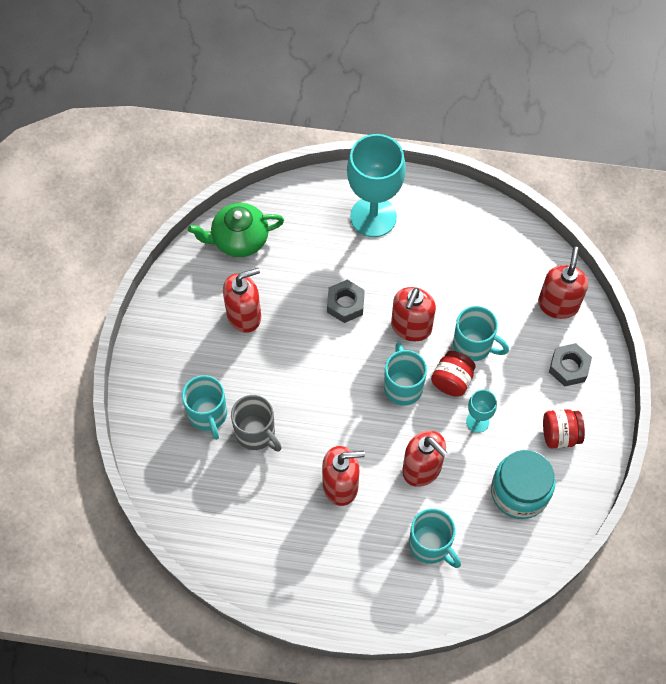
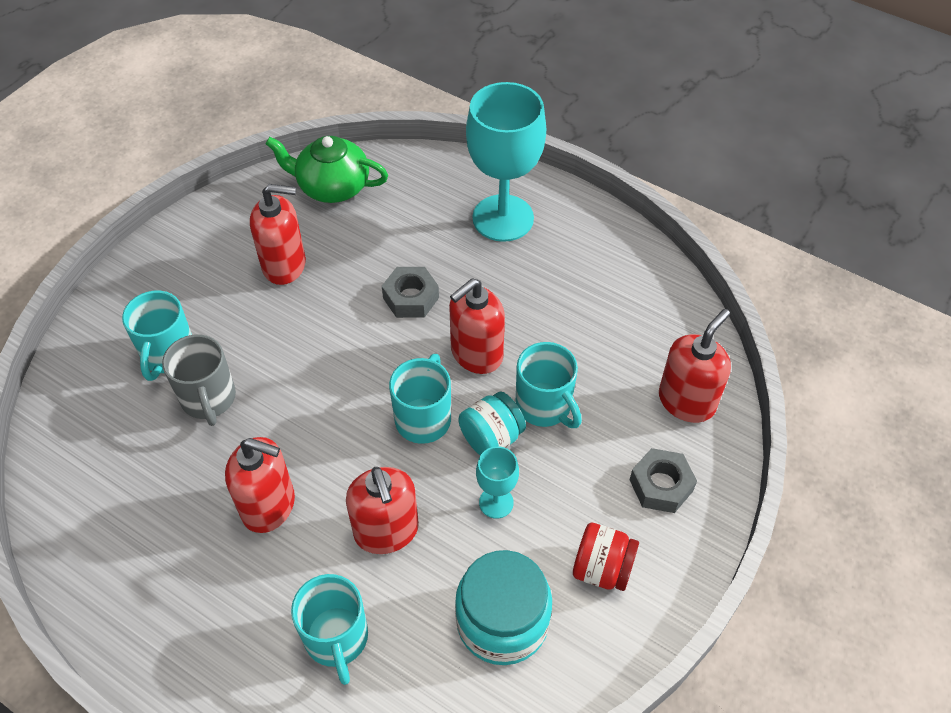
camera: 25 degrees right, 10 degrees down
(452, 380) = (491, 437): red jar -> turquoise jar

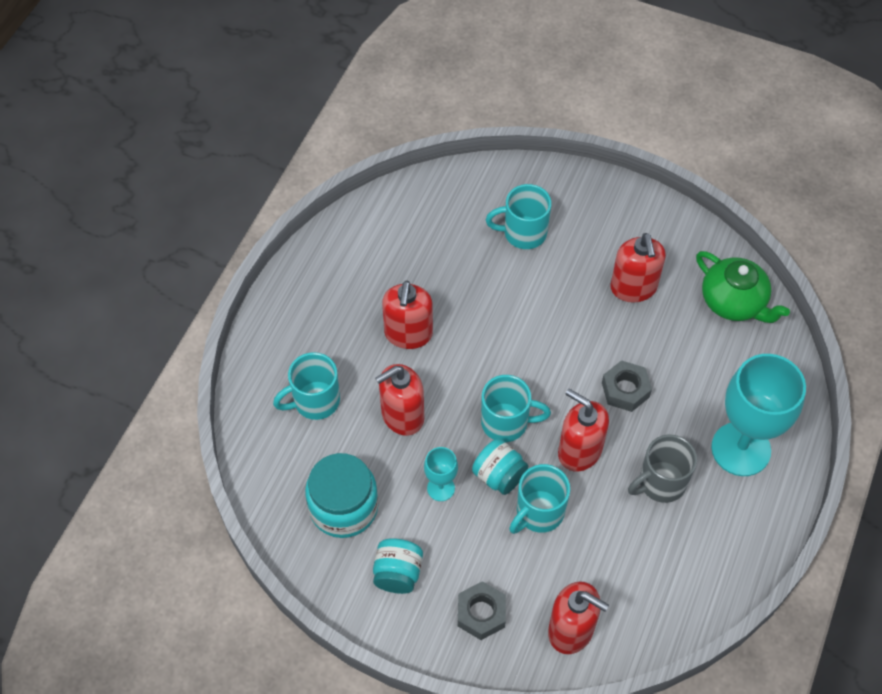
camera: 80 degrees right, 5 degrees up
(209, 399) = (490, 271): grey mug -> grey mug (660, 483)
(332, 187) = (734, 302): green teapot -> green teapot turned 135 degrees clockwise
(602, 569) = (397, 574): red jar -> turquoise jar

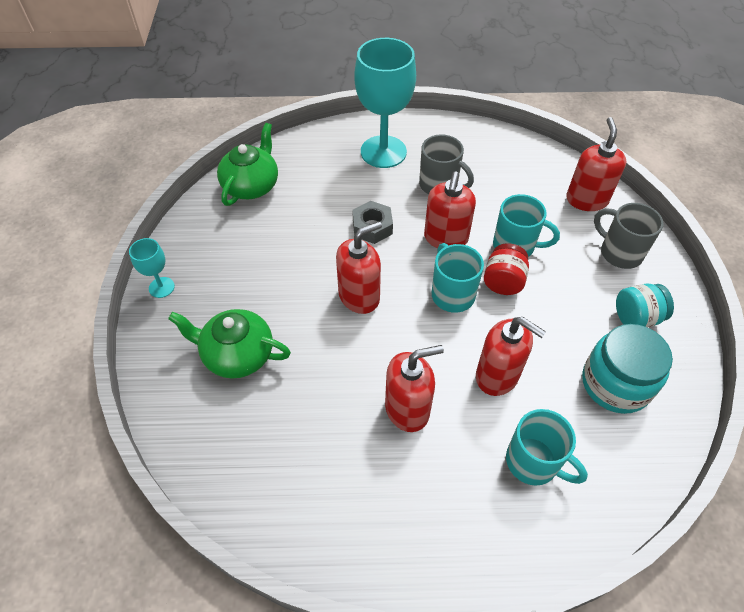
camera: 115 degrees left, 5 degrees down
(441, 488) = (543, 317): turquoise goblet -> turquoise goblet (161, 287)
(481, 613) = (619, 252): grey nut -> grey mug
(499, 476) = (503, 281): turquoise jar -> red jar
(523, 233) = (237, 355): turquoise mug -> green teapot
(633, 288) = (266, 251): red soap dispenser -> red soap dispenser (359, 296)

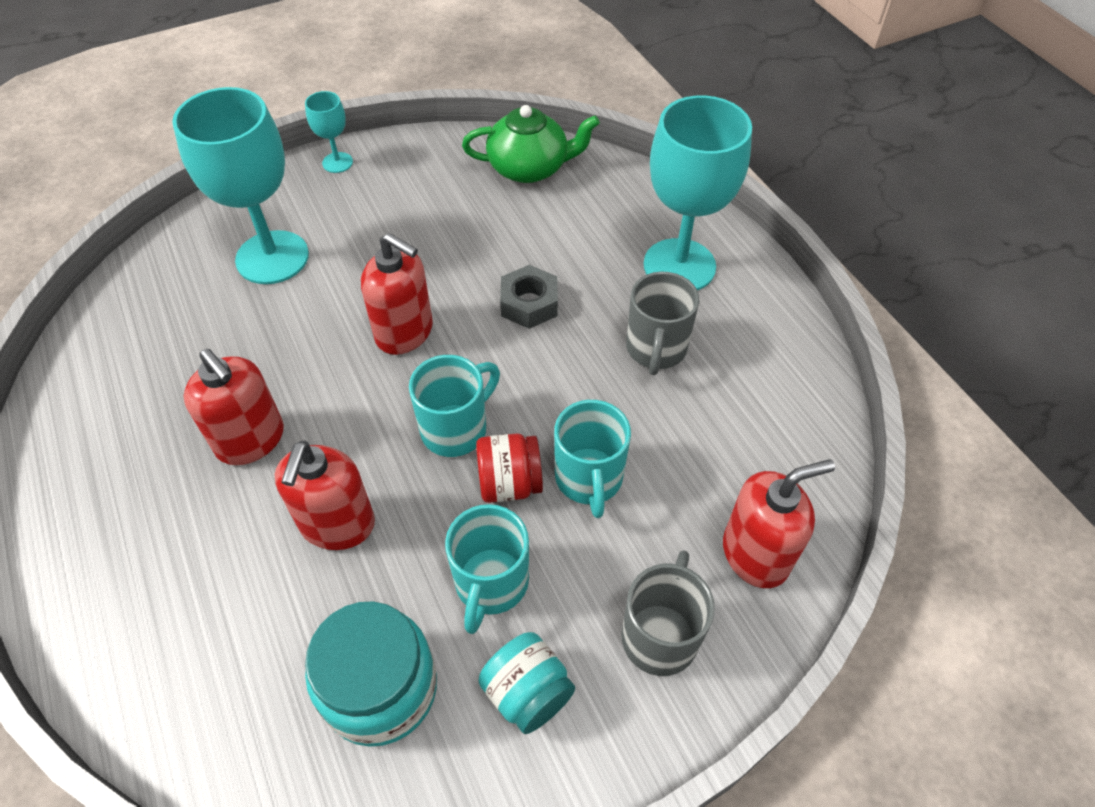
camera: 65 degrees right, 0 degrees up
(237, 355) = (272, 257): green teapot -> turquoise goblet
(445, 238) = (555, 389): red soap dispenser -> none
(533, 462) = (211, 608): turquoise mug -> turquoise mug (491, 584)

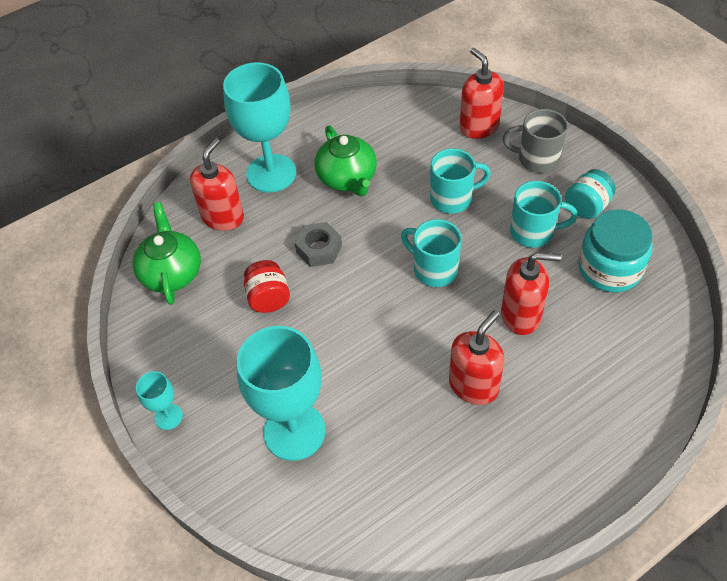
camera: 95 degrees left, 0 degrees up
(404, 332) = (358, 317): red soap dispenser -> red soap dispenser (223, 217)
(510, 483) = (466, 235): red jar -> red jar (268, 298)
(656, 349) = (347, 178): grey mug -> green teapot

